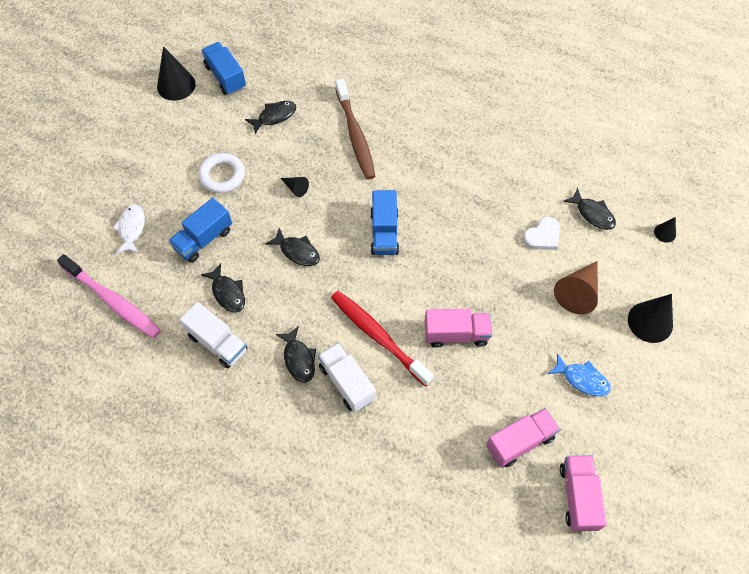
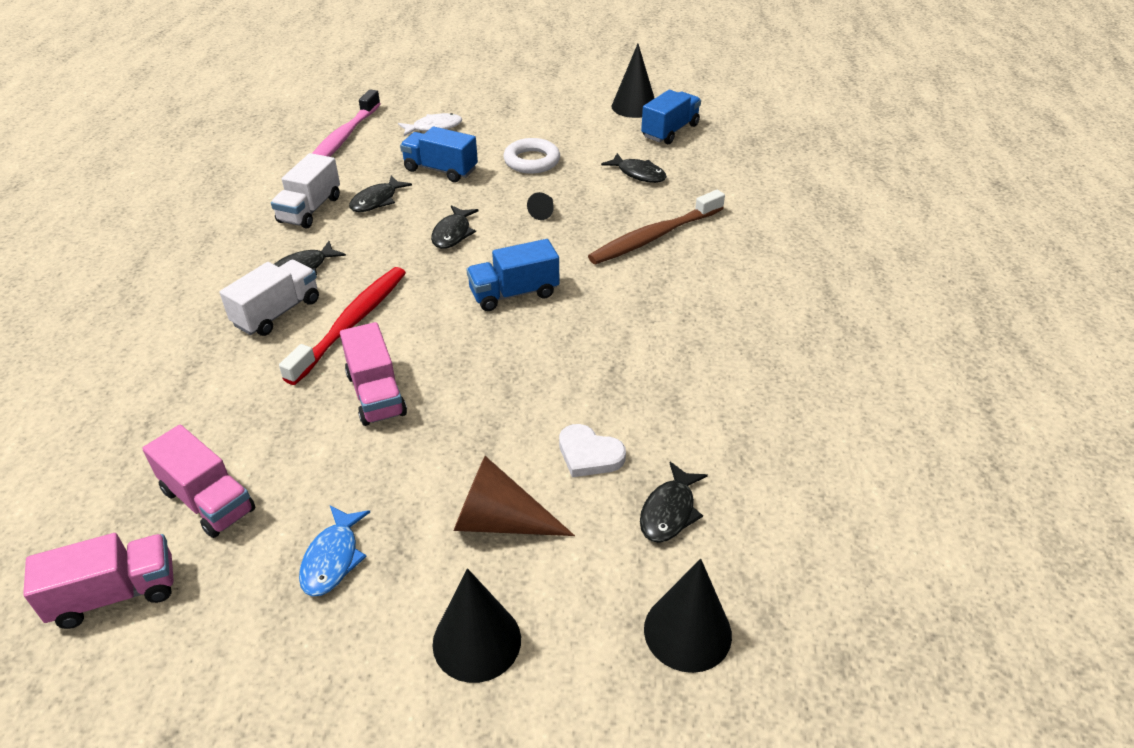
camera: 70 degrees right, 20 degrees down
(665, 233) = (687, 631): black cone -> black cone, size x1.96

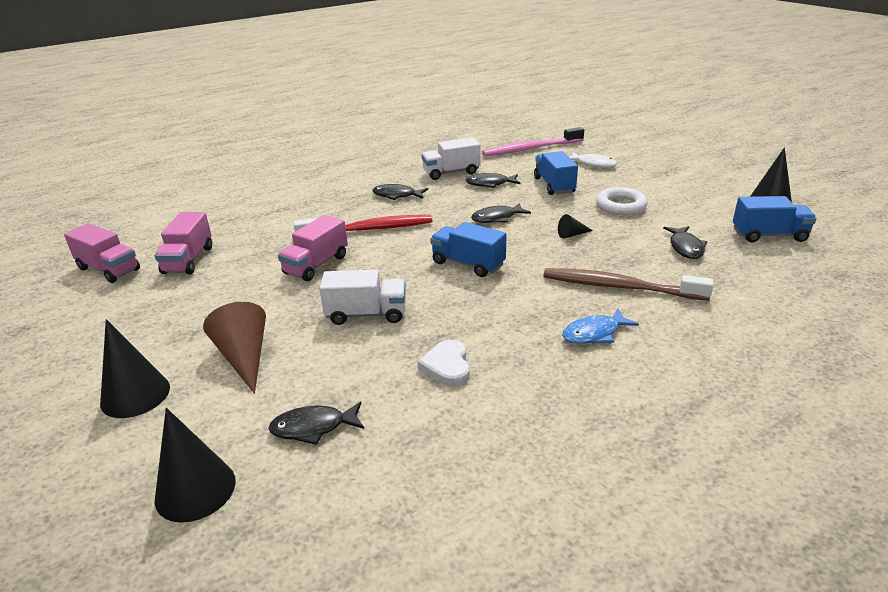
camera: 55 degrees right, 10 degrees down
(277, 313) = (351, 207): white truck -> white truck (366, 314)
(333, 559) = (171, 315): blue fish -> blue fish (594, 333)
(589, 454) = (339, 365): white heart -> white heart (447, 366)

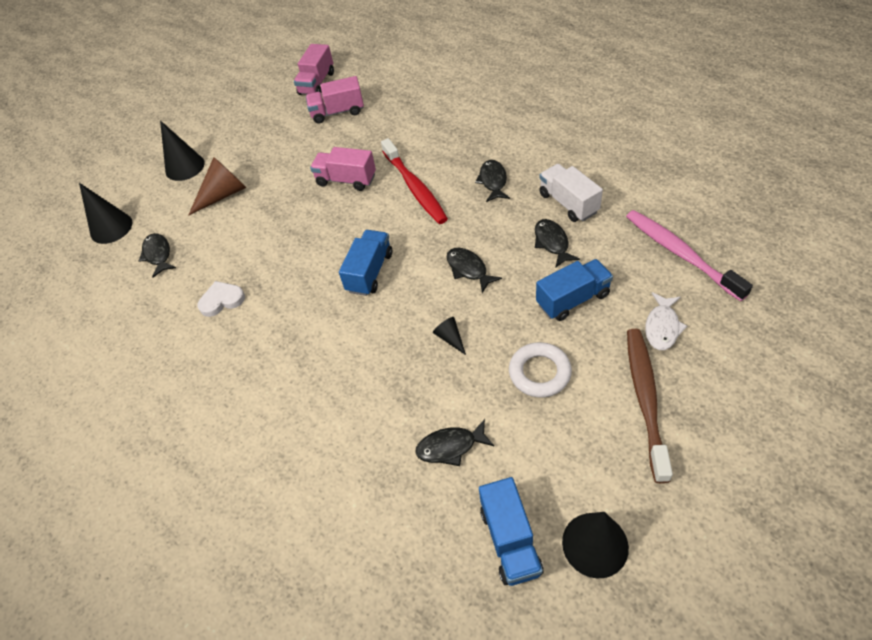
camera: 80 degrees right, 20 degrees up
(366, 314) = (281, 234): white truck -> none
(594, 333) = (273, 384): blue fish -> none
(619, 287) = (352, 393): brown toothbrush -> brown toothbrush (645, 399)

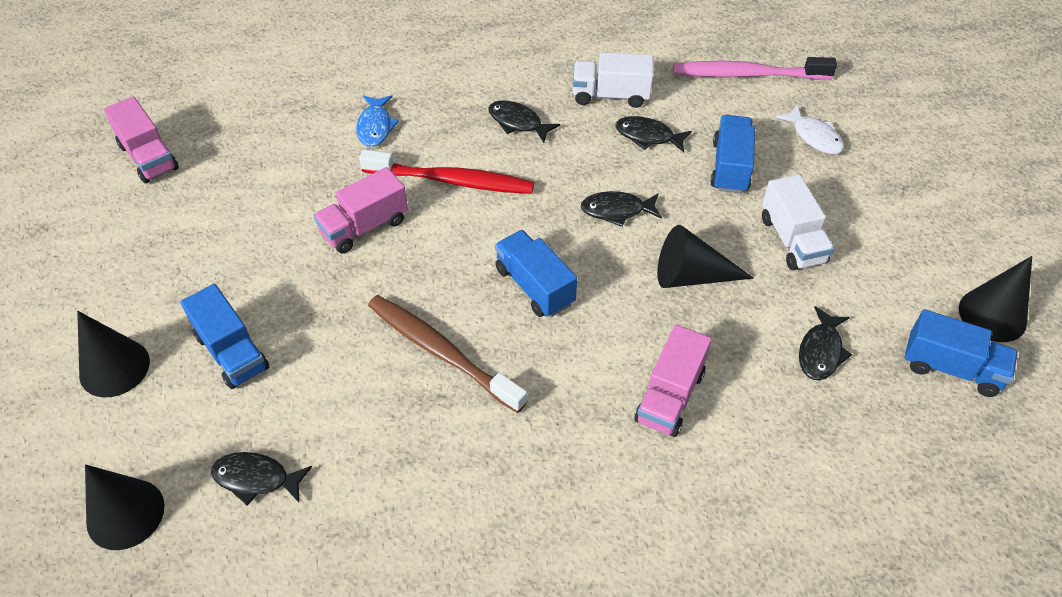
camera: 60 degrees left, 0 degrees up
(222, 300) = (424, 445): white heart -> none
(223, 195) = (232, 352): brown cone -> blue truck
(337, 112) = (233, 169): pink truck -> pink truck (669, 396)
(422, 134) = (375, 127): none -> blue fish
(450, 338) = (691, 275): black cone -> black cone, size x1.96
(539, 373) = (792, 240): white ring -> white truck
(645, 399) = (878, 194): brown toothbrush -> brown toothbrush (441, 352)

